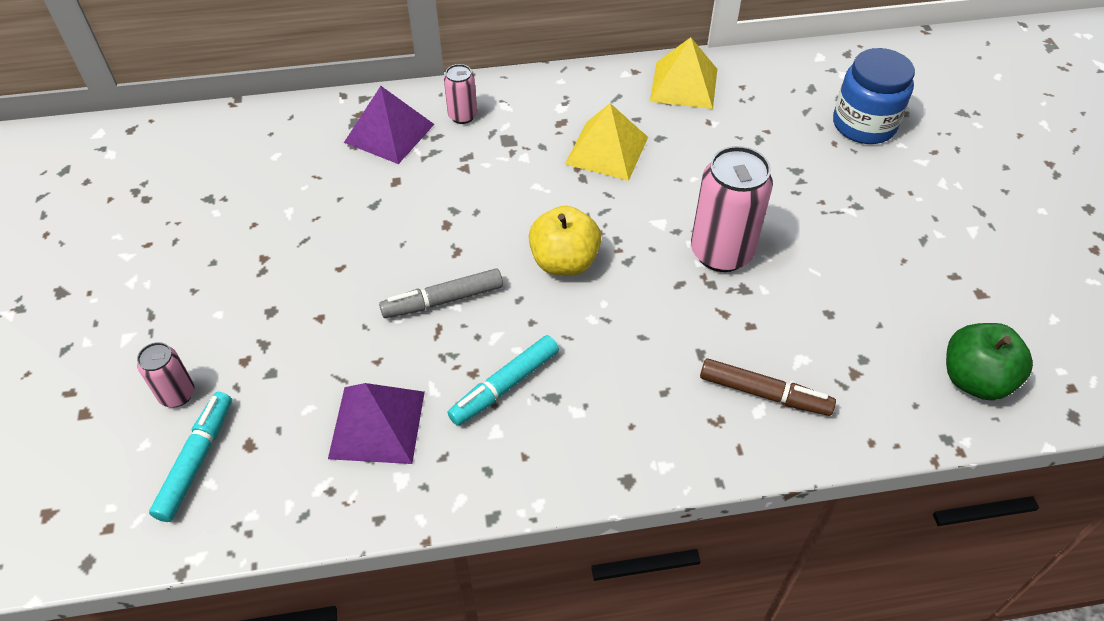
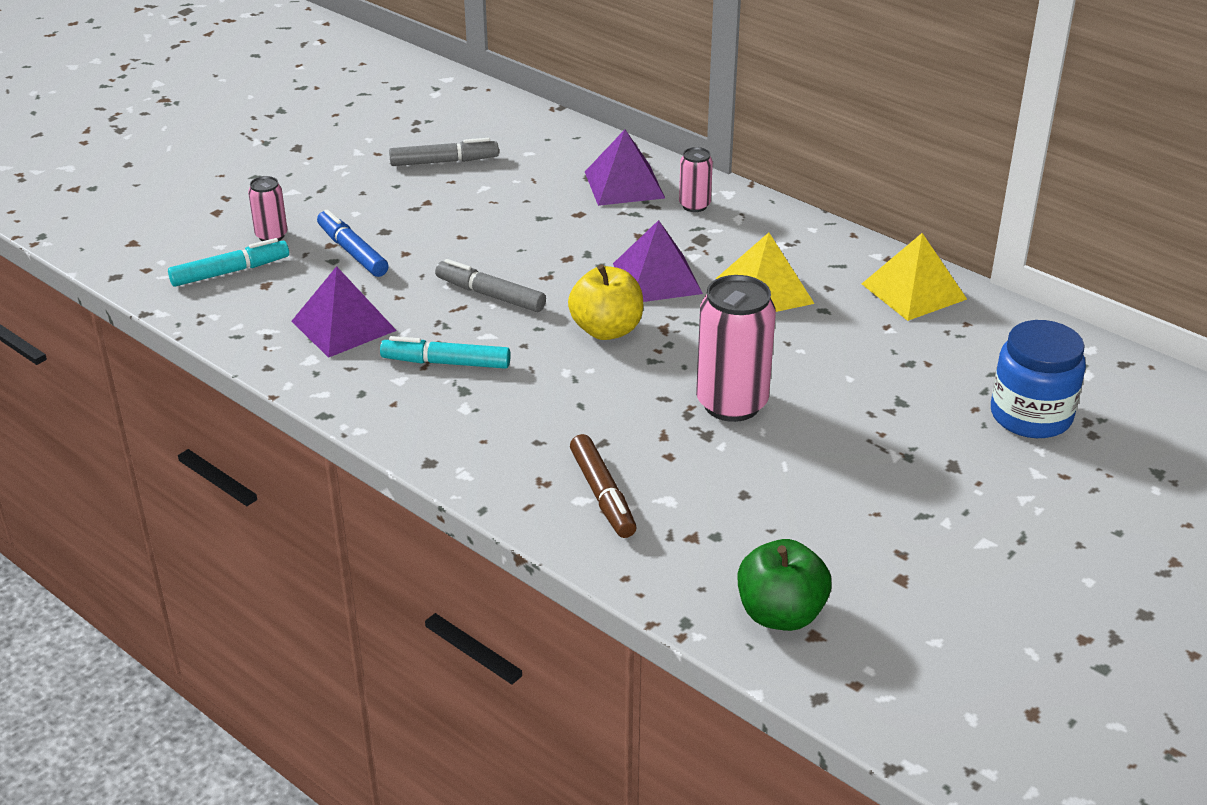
camera: 50 degrees right, 15 degrees down
(219, 211) = (444, 161): none -> grey marker
(275, 352) = (352, 252): none -> blue marker
(530, 193) = (657, 278): none -> purple pyramid

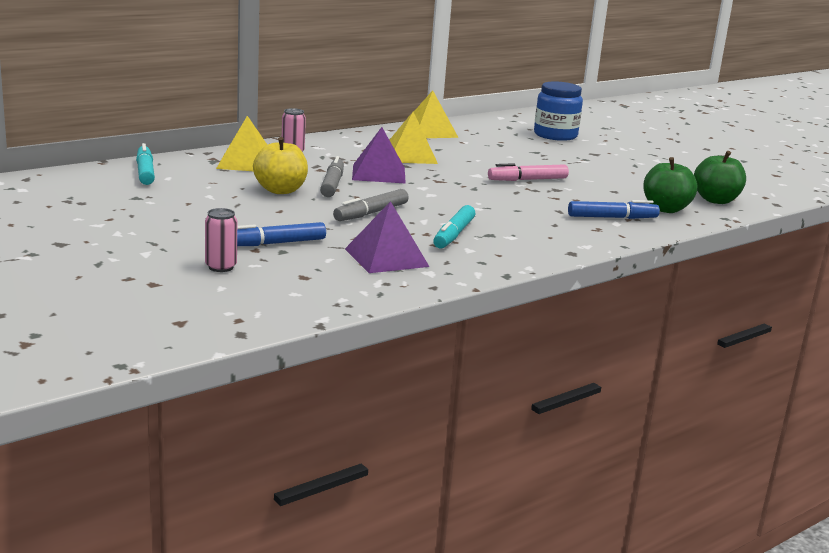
camera: 80 degrees left, 15 degrees down
(230, 272) = (272, 287): turquoise marker -> turquoise marker (145, 172)
(444, 161) = (152, 201): grey marker -> grey marker (332, 184)
(602, 495) = (612, 217): brown marker -> blue marker
(606, 330) = (434, 192): yellow apple -> yellow apple (280, 190)
(624, 184) = (246, 162): purple pyramid -> yellow pyramid
(685, 551) = (665, 209): none -> green apple
(731, 404) = (527, 180): pink can -> pink marker

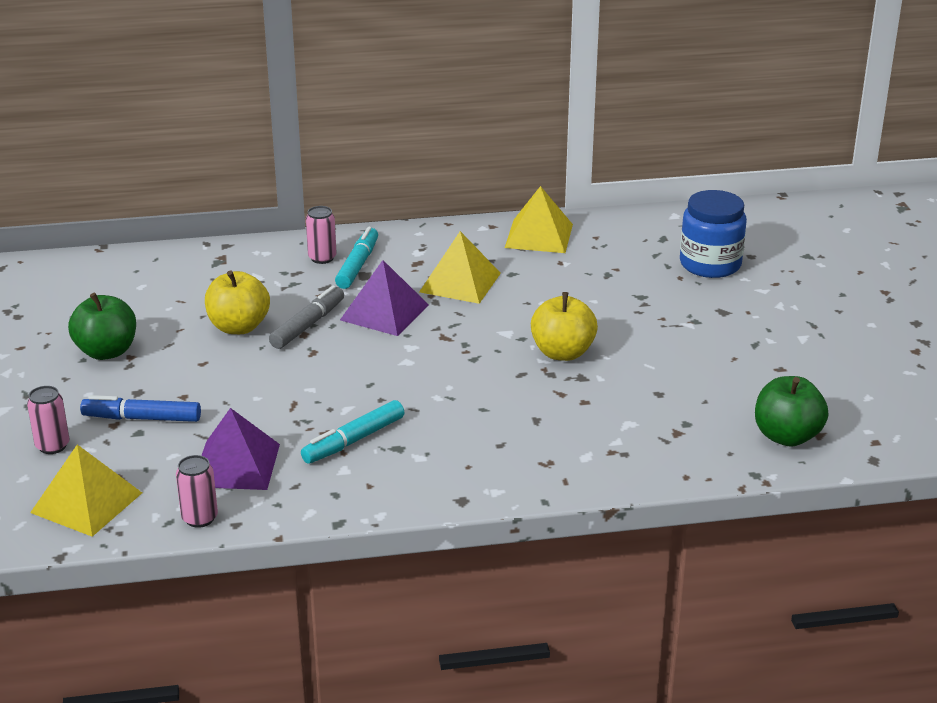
camera: 30 degrees right, 10 degrees up
(145, 172) = (126, 273): turquoise marker -> turquoise marker (357, 265)
(246, 162) = (251, 270): yellow pyramid -> yellow pyramid (87, 502)
(371, 213) = (299, 385): grey marker -> none
(401, 288) = (200, 518): none -> pink can
(527, 180) = (562, 353): pink marker -> yellow apple
(612, 217) = (592, 445): blue marker -> none
(665, 209) = (688, 441): green apple -> green apple (106, 351)

